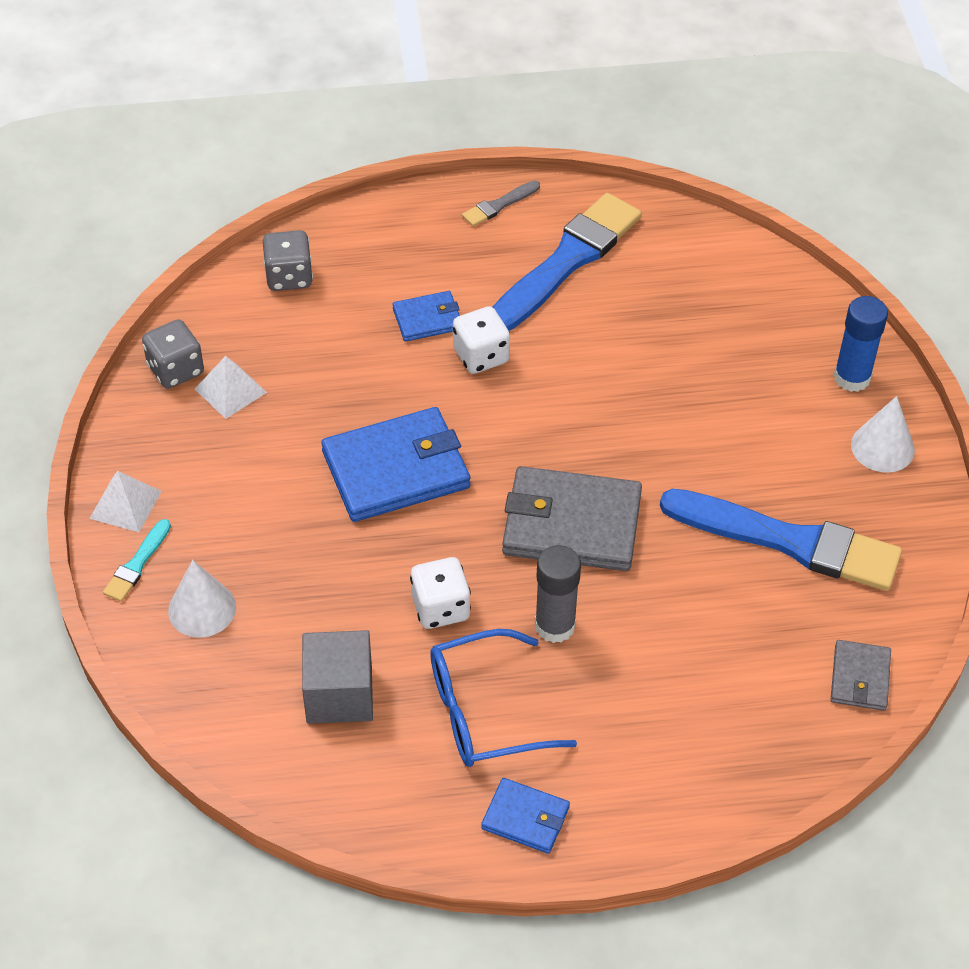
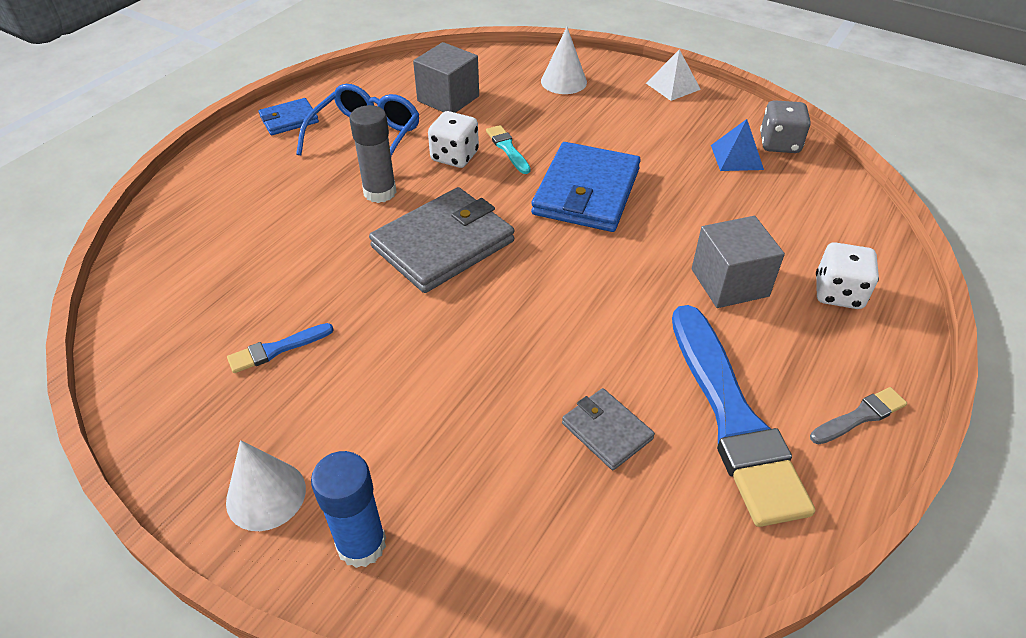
camera: 130 degrees right, 5 degrees down
(137, 564) = (621, 74): turquoise brush -> turquoise brush (507, 148)
(230, 390) = (736, 157): white pyramid -> blue pyramid
(289, 277) = (845, 233): grey dice -> none
(427, 319) = (729, 282): blue wallet -> grey cube
(481, 356) = (657, 290): white dice -> white dice (838, 293)
(499, 205) = (860, 416): grey brush -> grey brush turned 60 degrees clockwise
(789, 541) = (277, 349): blue brush -> blue brush, size x0.43
(860, 678) = (139, 304): grey wallet -> grey wallet (606, 431)

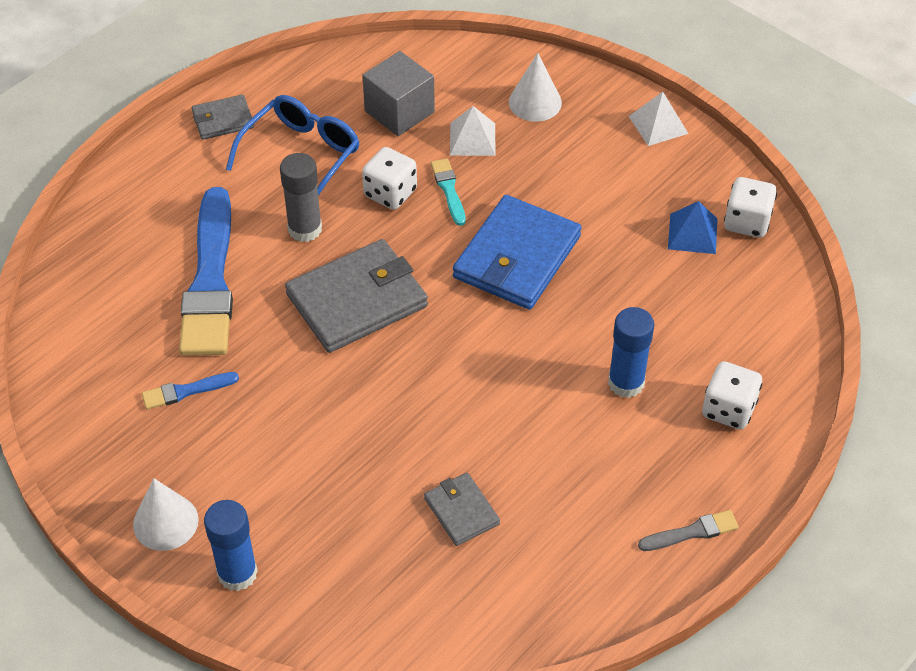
camera: 10 degrees right, 5 degrees up
(289, 119) = (223, 120): blue wallet -> grey wallet
(518, 111) = (472, 139): none -> white pyramid
(729, 282) = (626, 383): grey cube -> blue glue stick
(732, 418) = (576, 516): blue brush -> blue brush (210, 280)
(779, 144) = (747, 222): grey dice -> white dice

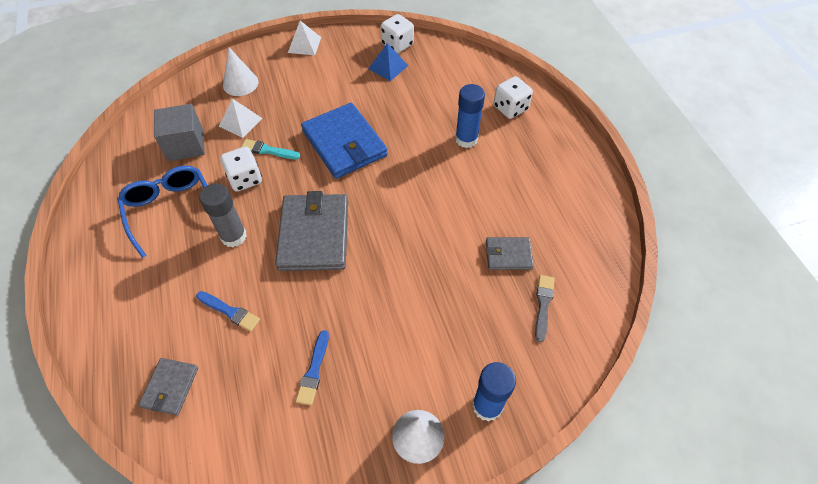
camera: 60 degrees left, 5 degrees up
(210, 280) = (230, 311): blue brush -> blue brush, size x0.43
(223, 120) = (96, 240): grey wallet -> grey wallet (170, 387)
(692, 532) = (579, 159): grey brush -> grey brush (543, 305)

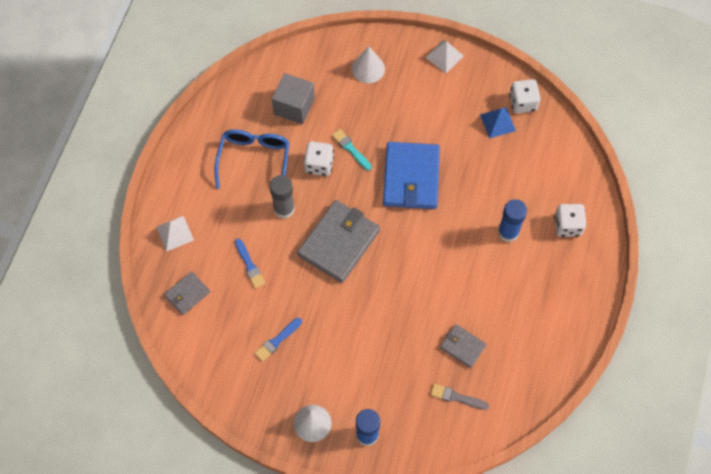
camera: 35 degrees right, 10 degrees up
(240, 122) = (346, 108): white pyramid -> white pyramid (174, 233)
(543, 305) = (457, 397): grey brush -> grey brush turned 120 degrees counterclockwise

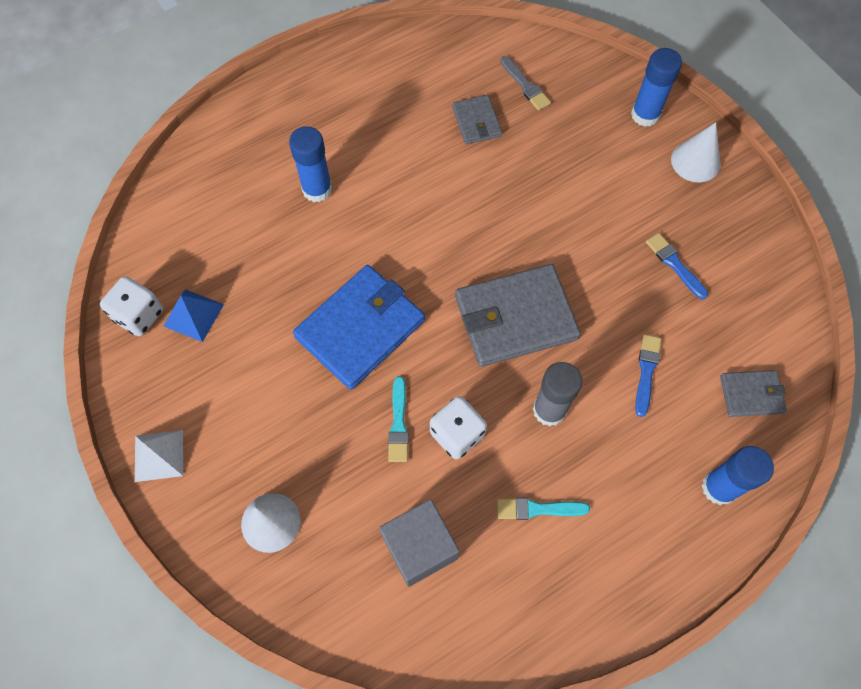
camera: 140 degrees left, 0 degrees up
(174, 233) = (719, 487): white pyramid -> blue glue stick
(254, 160) = (538, 509): blue glasses -> turquoise brush
(277, 340) = (674, 264): blue brush -> blue brush turned 120 degrees counterclockwise
(567, 225) = (250, 151): white dice -> none

